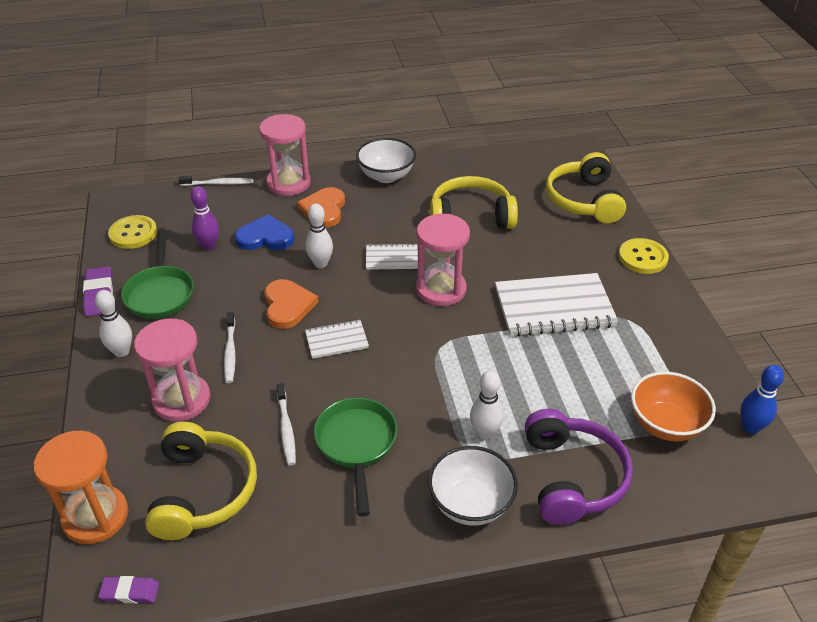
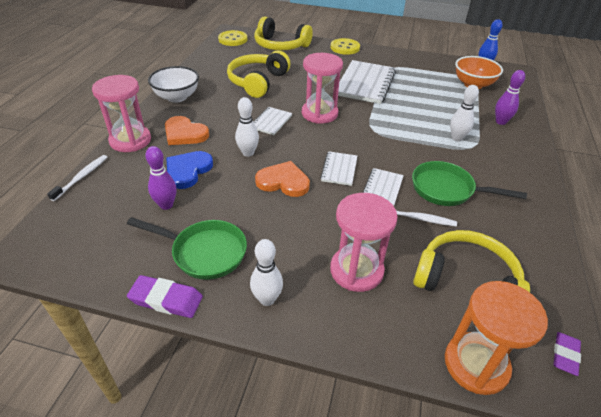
camera: 65 degrees left, 0 degrees up
(133, 233) = (92, 252): yellow button -> yellow button (233, 39)
(230, 351) = (315, 226): white toothbrush -> none
(324, 385) = (382, 188): none -> white notebook
(470, 504) = (511, 160): white bowl -> none
(572, 477) = (501, 122): purple headphones -> purple bowling pin

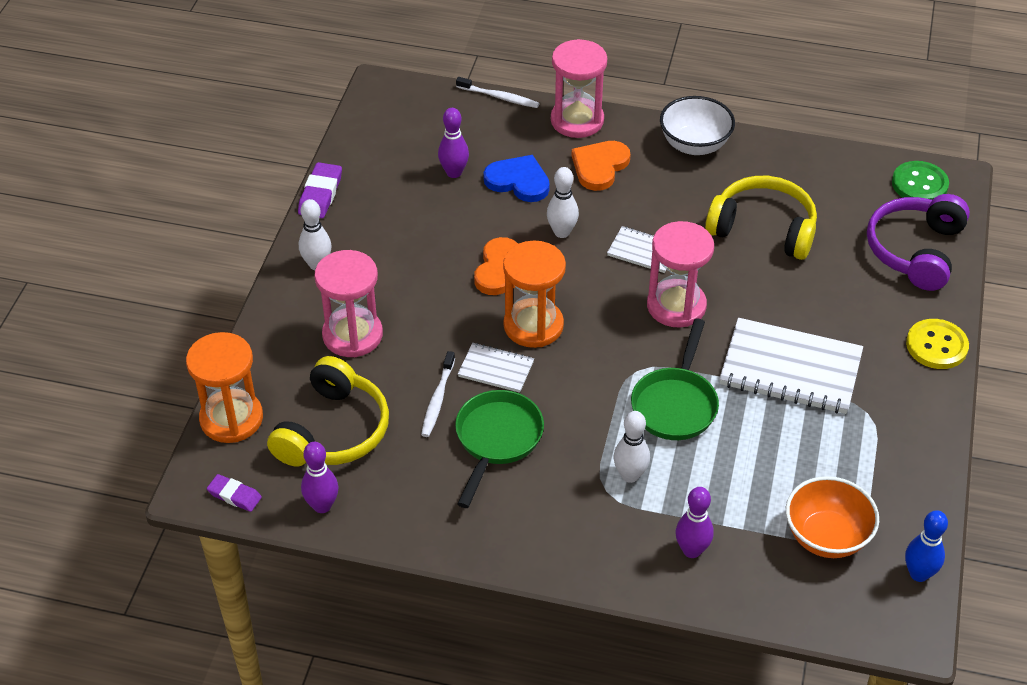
camera: 90 degrees right, 5 degrees up
(204, 252) = (380, 212): green pan -> green pan (675, 404)
(233, 39) = (919, 184): yellow button -> green button
(280, 45) = (915, 250): yellow headphones -> purple headphones
(339, 169) = (533, 325): white notebook -> orange hourglass
(546, 287) = (322, 506): none -> purple bowling pin

